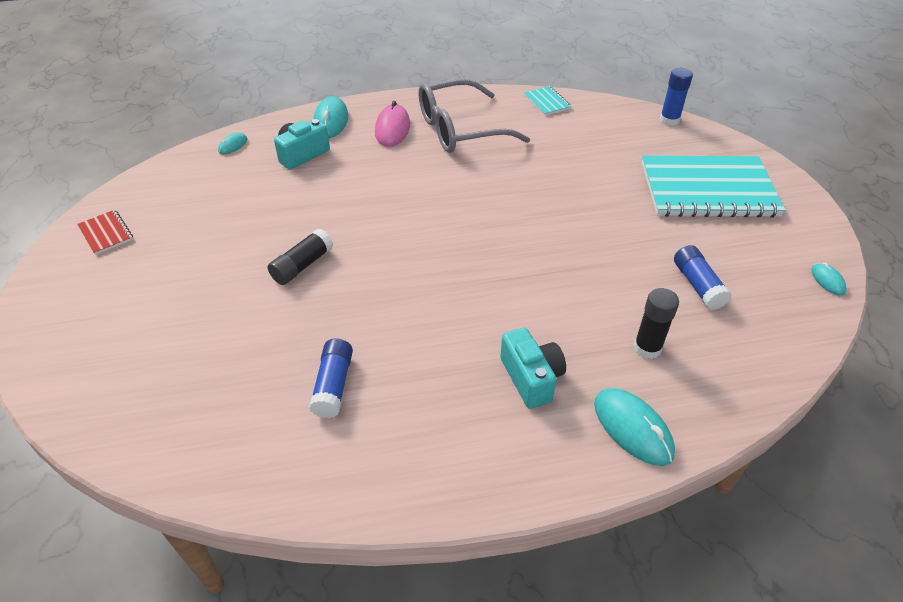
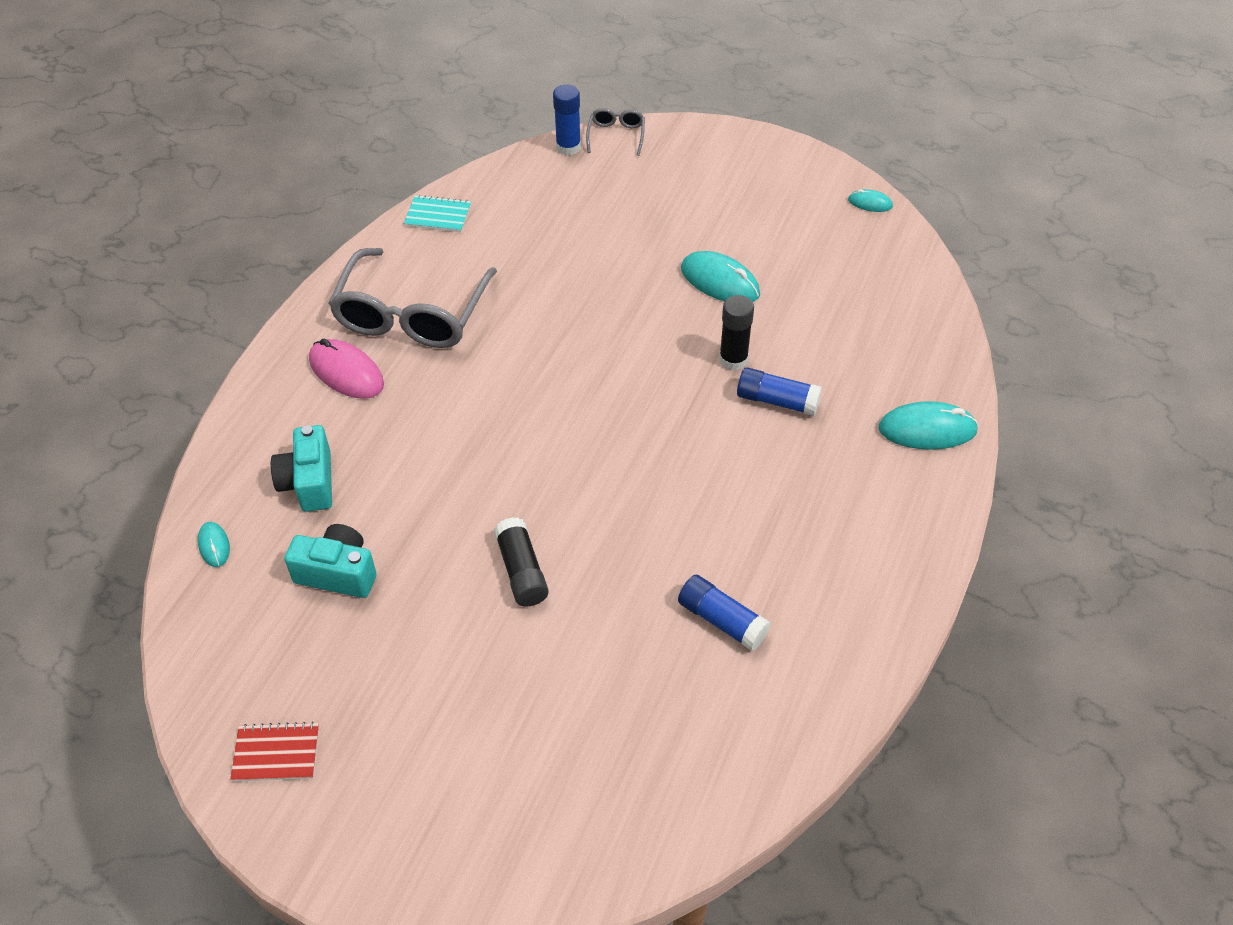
camera: 55 degrees left, 5 degrees up
(331, 121) = (266, 422): turquoise mouse -> turquoise mouse (720, 282)
(531, 378) = (826, 464): turquoise camera -> turquoise camera (338, 573)
(647, 348) = (852, 365): black glue stick -> black glue stick (733, 359)
(698, 285) = (809, 285): blue glue stick -> blue glue stick (777, 401)
(708, 133) = (616, 136): none -> grey glasses
(708, 190) = (696, 193): turquoise notebook -> none

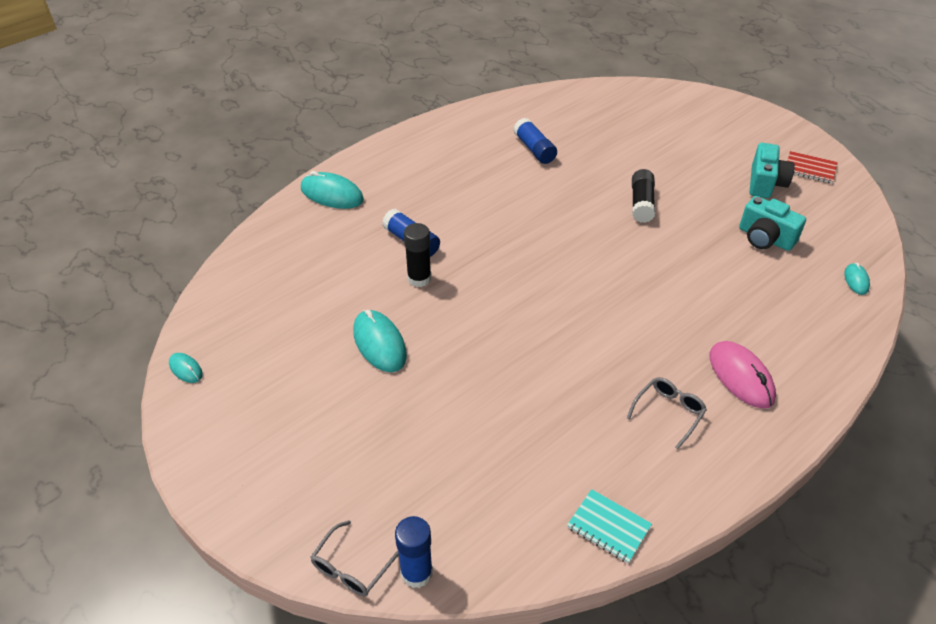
camera: 155 degrees left, 5 degrees down
(309, 482) = (781, 299): turquoise camera -> turquoise camera (765, 183)
(412, 314) = (668, 412): grey glasses -> grey glasses, size x0.45

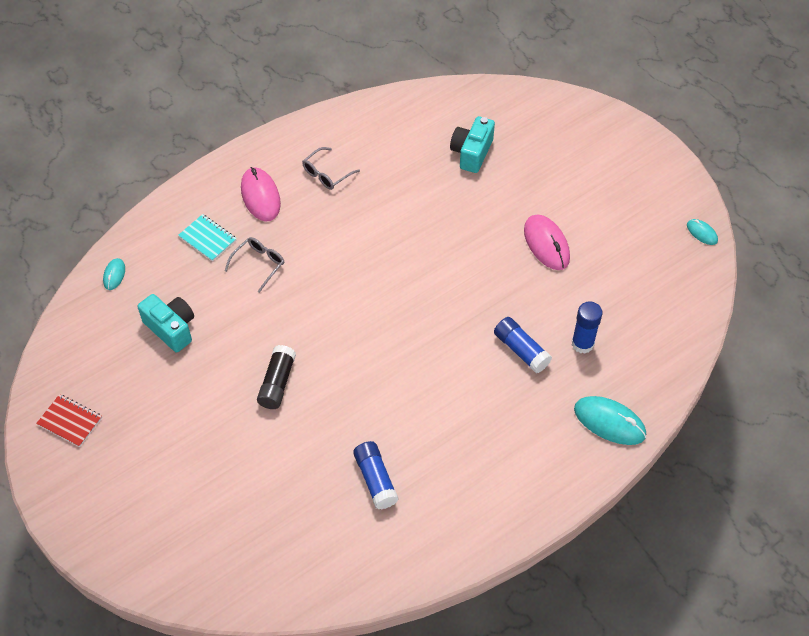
camera: 175 degrees left, 10 degrees up
(351, 567) = (554, 98): grey glasses -> grey glasses (259, 264)
(379, 343) = (546, 244): turquoise mouse -> pink mouse
(416, 573) = (514, 93): blue glue stick -> blue glue stick (582, 344)
(419, 278) = (513, 306): black glue stick -> none
(608, 527) = (391, 108): turquoise notebook -> turquoise notebook (207, 239)
(765, 183) = (131, 403): turquoise camera -> turquoise camera (471, 153)

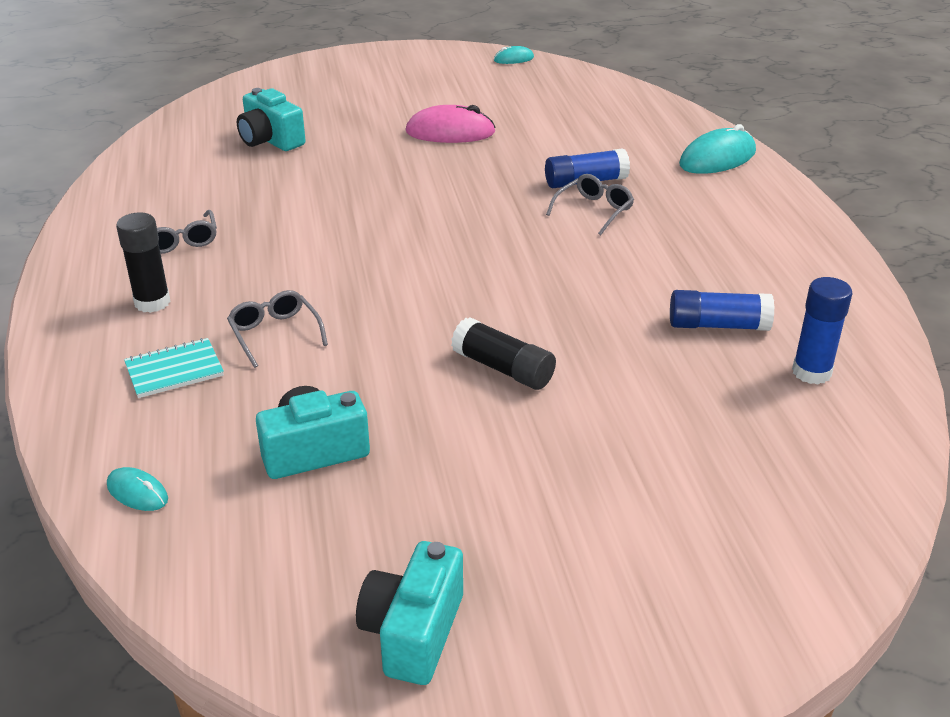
camera: 65 degrees left, 20 degrees down
(70, 421) = (413, 632): red notebook -> turquoise camera
(260, 196) = (152, 302): pink mouse -> black glue stick
(482, 368) = (594, 211): none -> grey glasses
(582, 344) = (603, 147): blue glue stick -> blue glue stick (811, 372)

